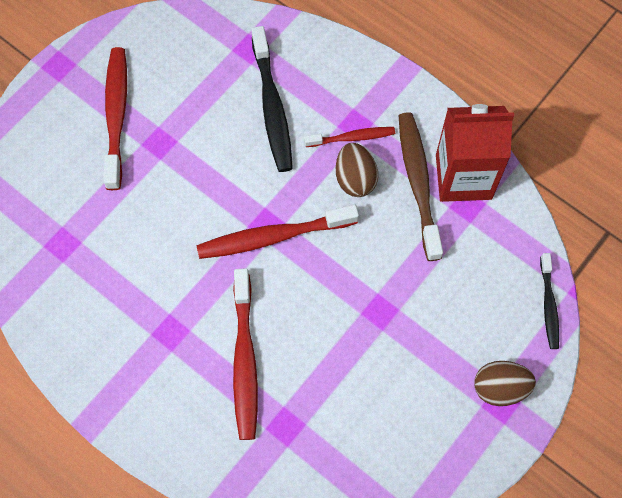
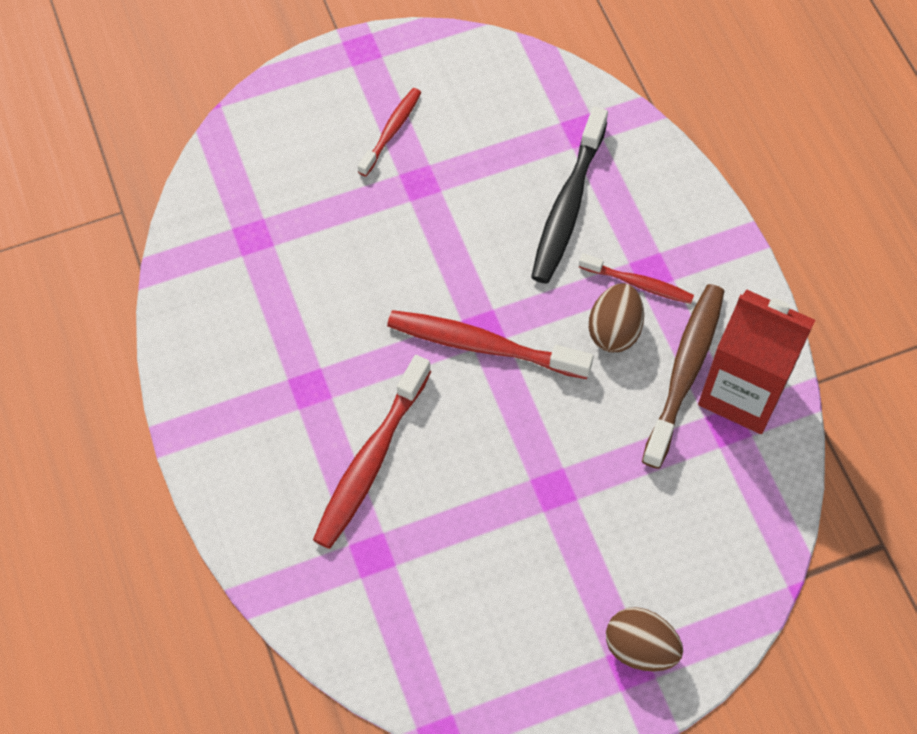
camera: 30 degrees right, 5 degrees down
(116, 115) = (391, 131): red toothbrush -> red toothbrush, size x0.58
(548, 305) = (756, 588): black toothbrush -> none

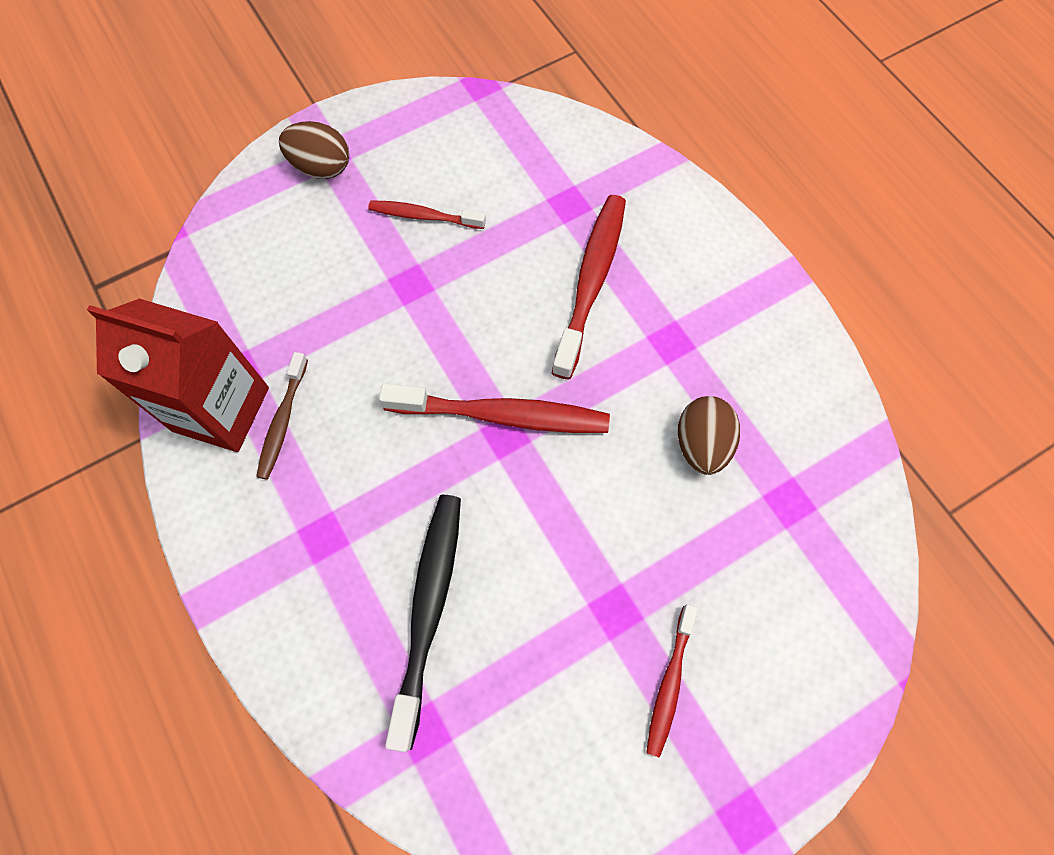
camera: 170 degrees right, 5 degrees up
(614, 330) = (361, 456): brown egg -> brown egg (702, 444)
(639, 284) = (336, 517): red toothbrush -> red toothbrush (424, 216)
(685, 371) = (282, 421): brown toothbrush -> brown toothbrush, size x0.58

